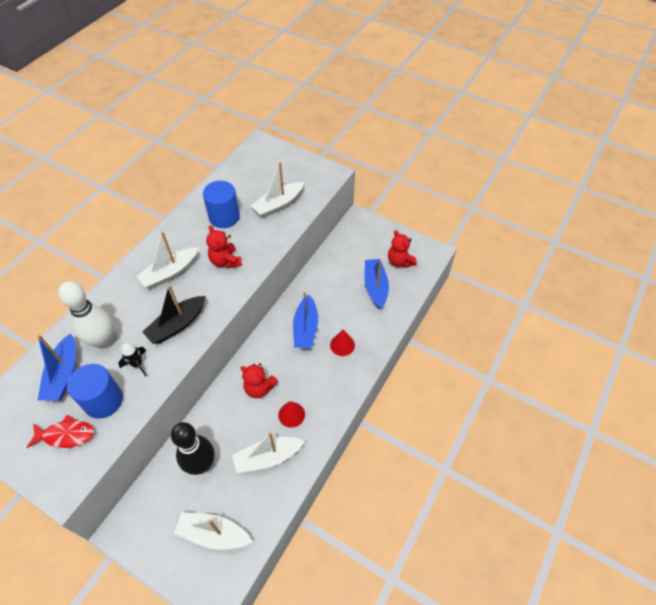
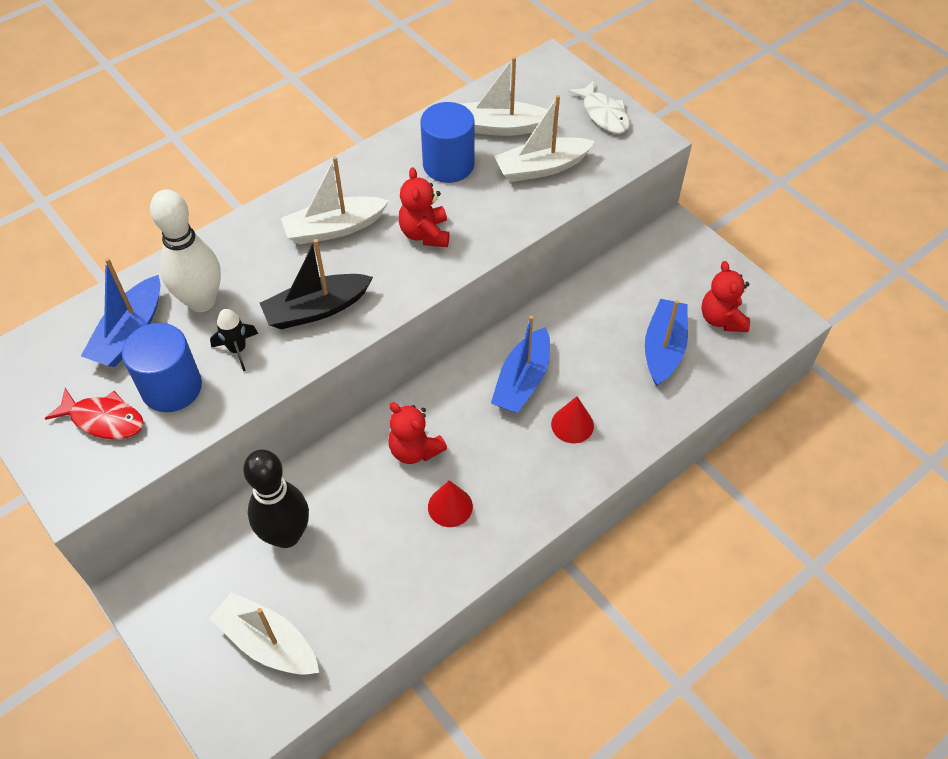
camera: 20 degrees right, 0 degrees up
(267, 457) = (389, 559): white boat -> white boat (500, 127)
(301, 165) = (603, 114): none -> white fish

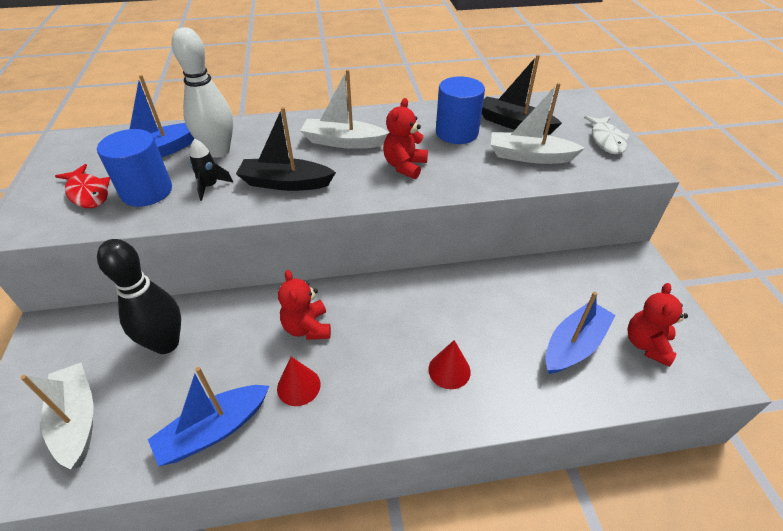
camera: 30 degrees right, 10 degrees down
(500, 127) = (514, 124): white boat -> black boat
(522, 381) = (430, 315): blue boat -> blue boat (214, 430)

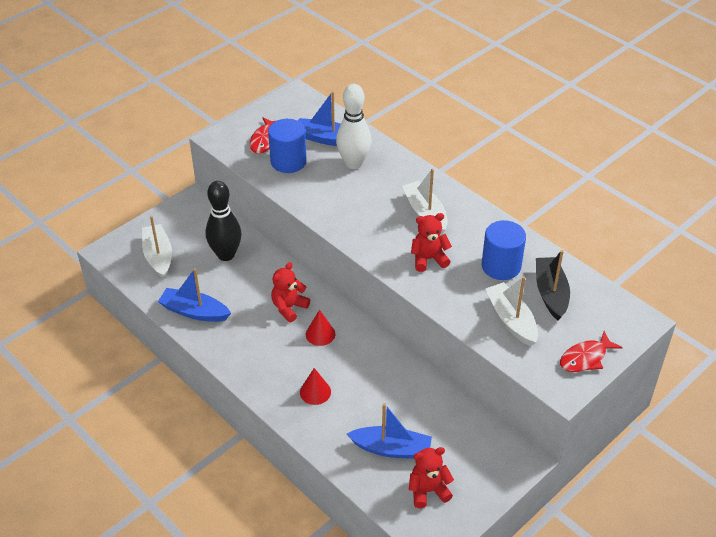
camera: 55 degrees right, 0 degrees up
(77, 420) = (158, 256): white boat -> white boat turned 45 degrees counterclockwise
(210, 186) = (318, 184): black rocket -> none
(285, 183) = (353, 213): black boat -> none
(298, 386) = (247, 329): red cone -> red cone (320, 334)
(606, 140) = (585, 358): white fish -> red fish

